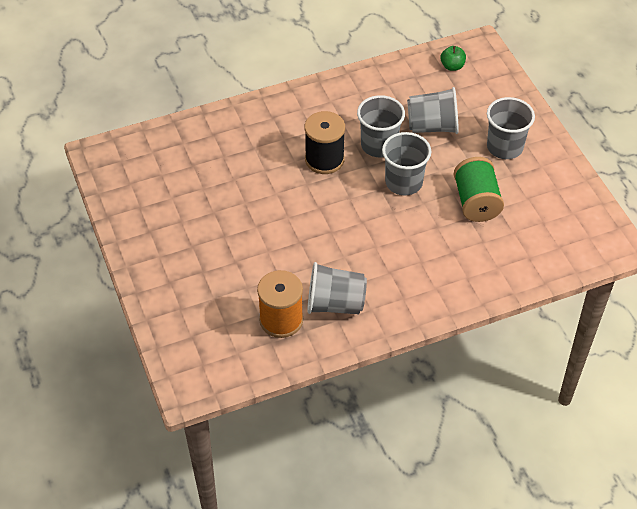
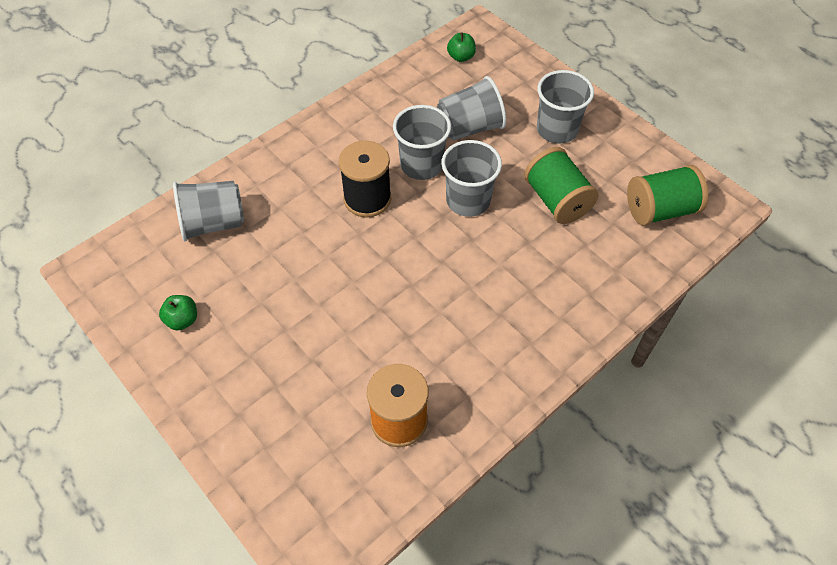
camera: 20 degrees left, 5 degrees up
(153, 208) = (182, 320): none -> green apple
(335, 304) = (455, 376): grey cup -> grey cup (213, 223)
(558, 233) = (660, 210): none -> green spool

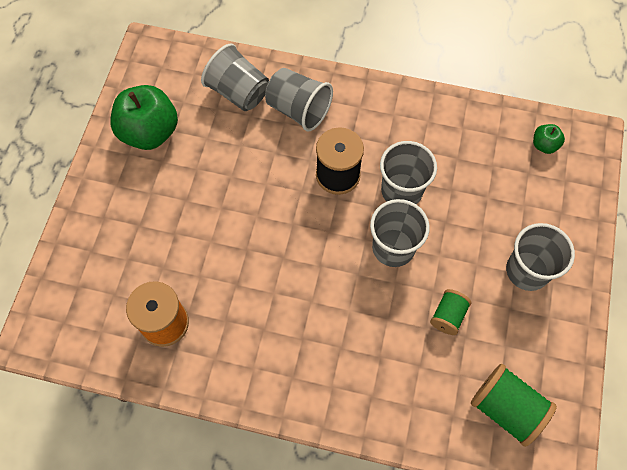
camera: 55 degrees right, 10 degrees up
(182, 320) = (150, 132): green apple -> green apple, size x2.15
(470, 128) = (470, 201): grey cup -> grey cup (298, 109)
(557, 200) = (448, 316): green spool -> green spool, size x0.59

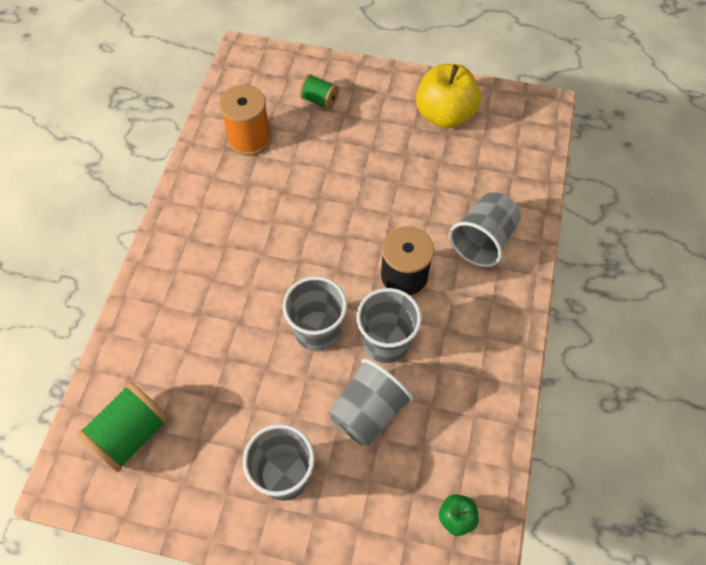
camera: 90 degrees right, 5 degrees down
(150, 132) = (444, 115): green apple -> yellow apple
(238, 92) = (499, 185): grey cup -> grey cup (368, 411)
(448, 316) = (237, 382): green spool -> green spool (319, 100)

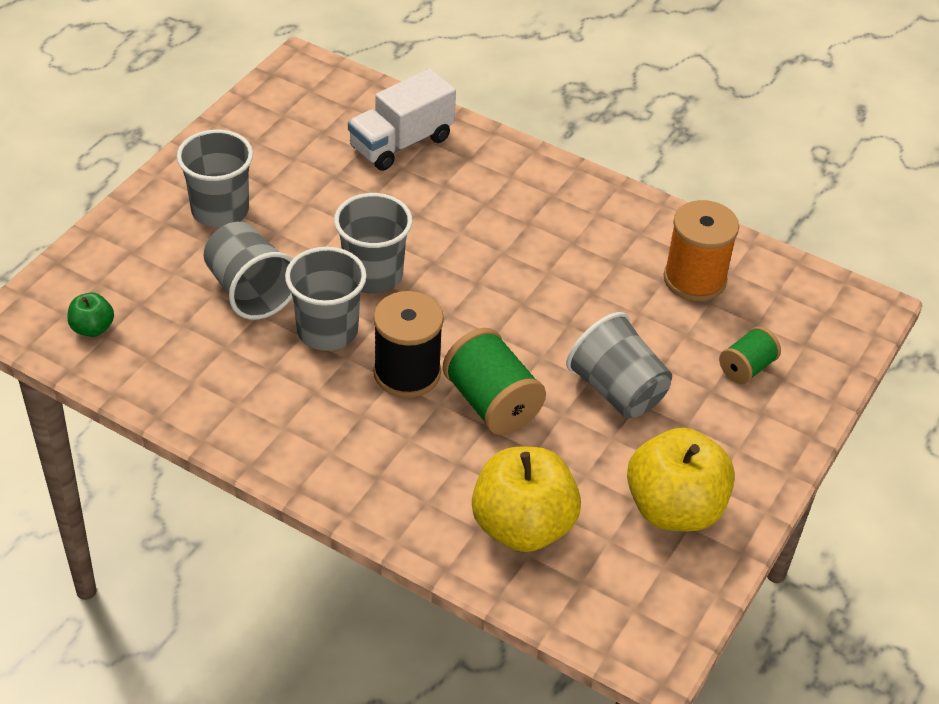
camera: 105 degrees right, 15 degrees down
(131, 433) = (327, 114): green spool -> green spool (491, 403)
(155, 360) = (401, 143): none -> white truck
(483, 241) = (427, 475): grey cup -> grey cup (617, 391)
(495, 182) = (522, 526): none -> yellow apple

